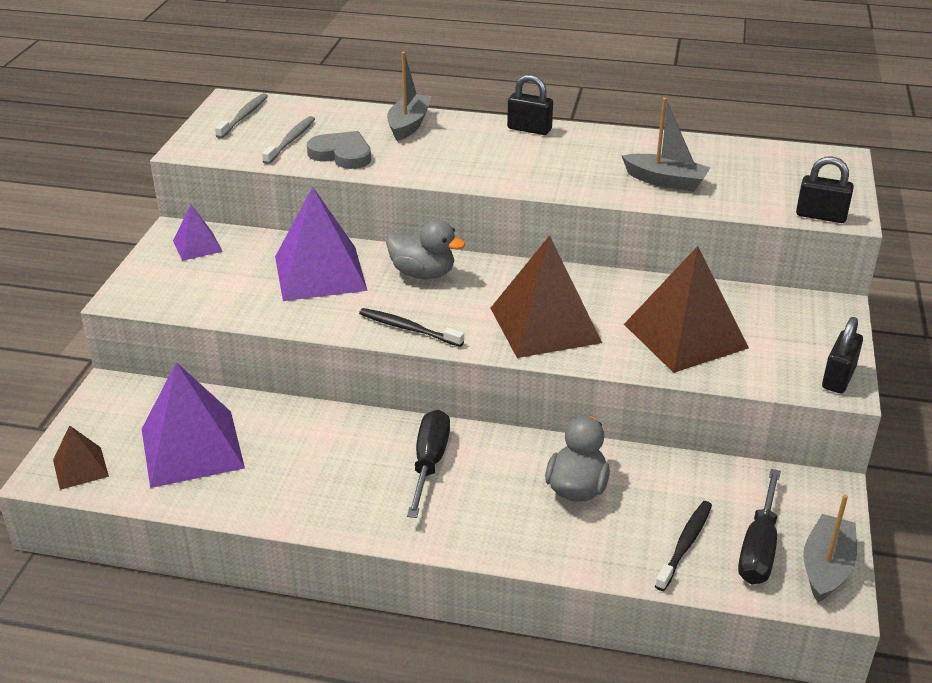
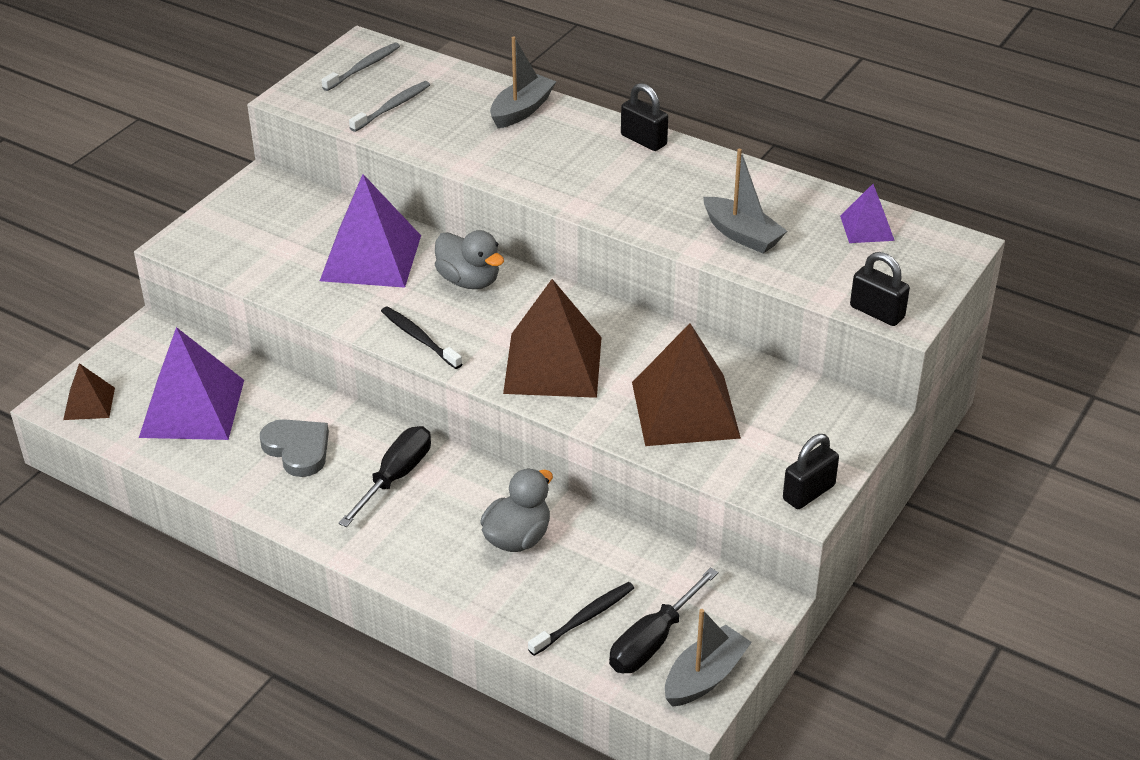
camera: 20 degrees right, 5 degrees up
(197, 246) = (272, 201): purple pyramid -> purple pyramid (867, 228)
(342, 154) = (433, 134): grey heart -> grey heart (297, 449)

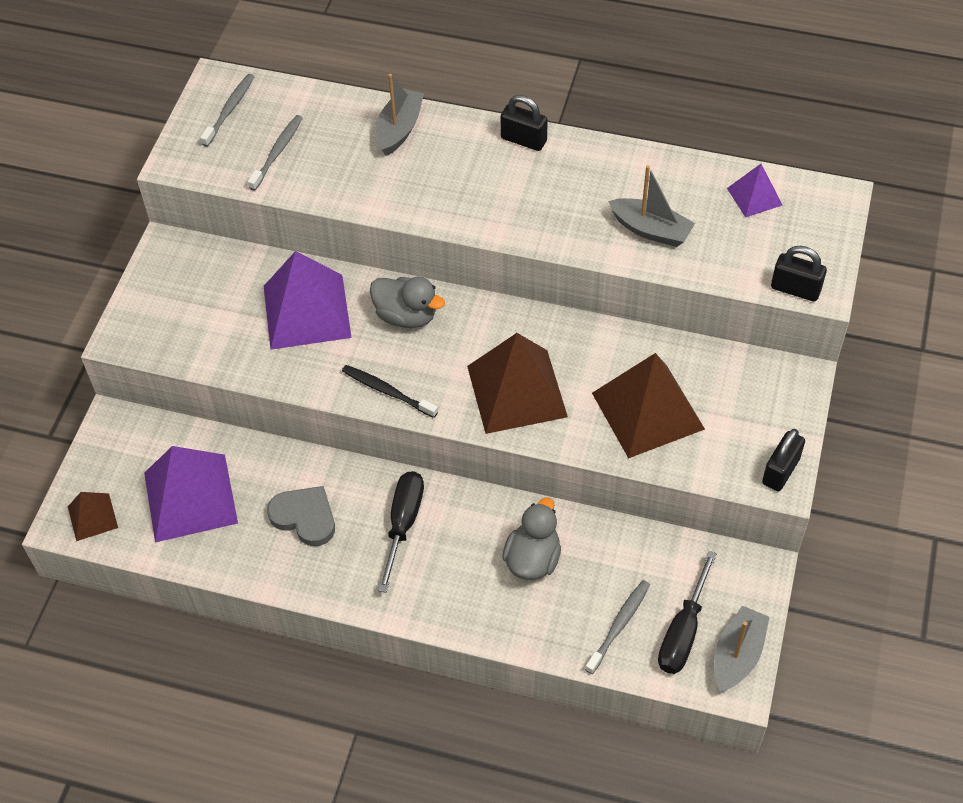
camera: 15 degrees left, 15 degrees up
(584, 619) = (619, 625): black toothbrush -> grey toothbrush

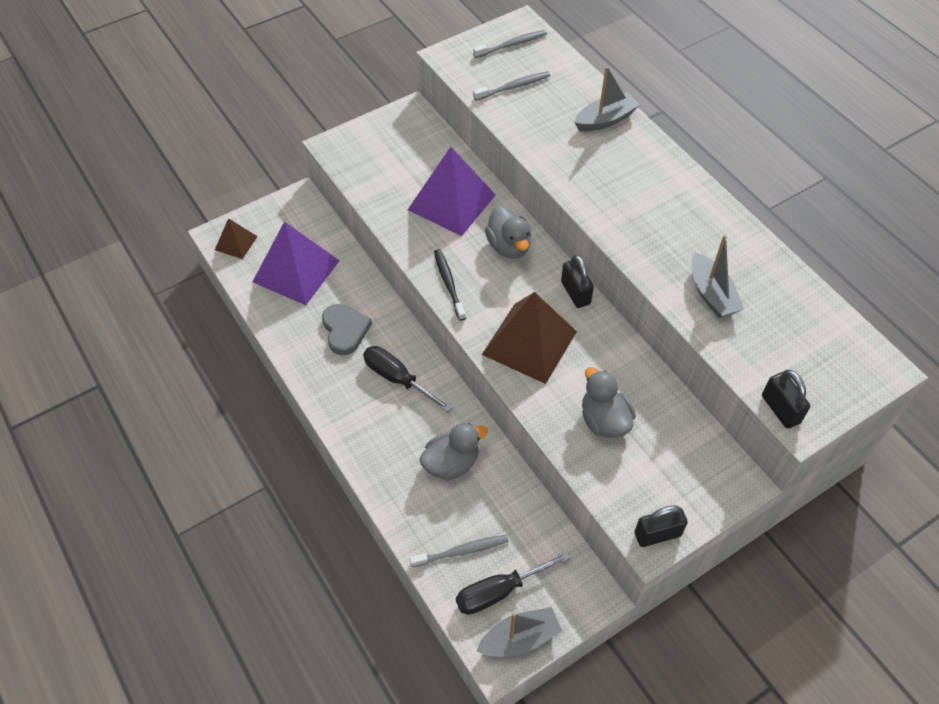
camera: 40 degrees right, 0 degrees up
(403, 523) = (397, 378): black screwdriver -> black screwdriver turned 105 degrees counterclockwise
(523, 140) = (682, 178): black padlock -> black padlock (575, 293)
(647, 410) = (604, 420): brown pyramid -> grey duck
(754, 196) = (816, 324): purple pyramid -> none

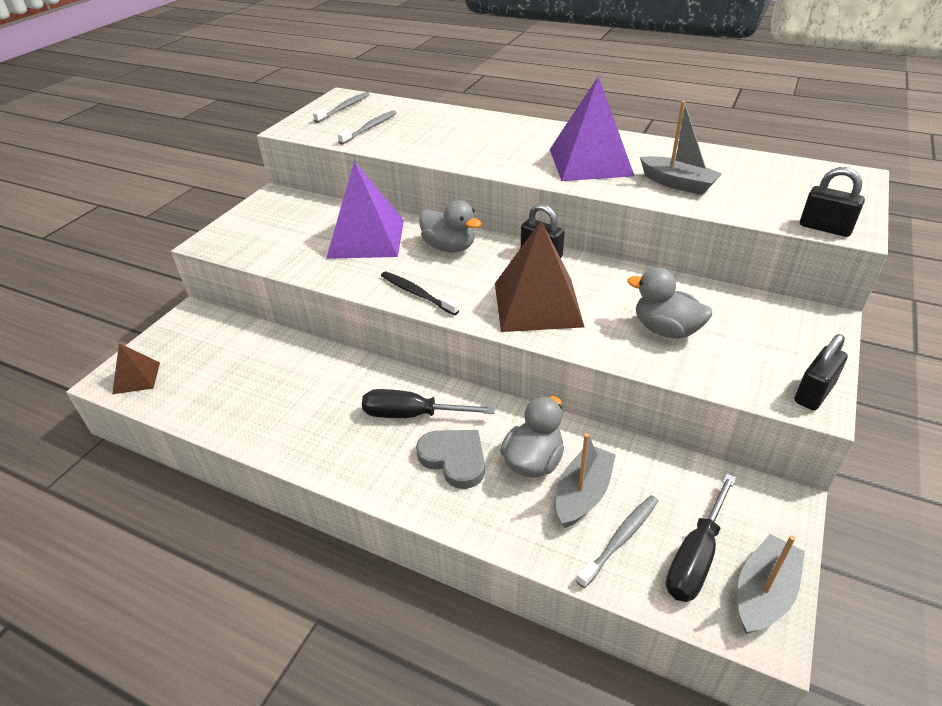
camera: 30 degrees left, 15 degrees down
(296, 271) = (227, 373): purple pyramid -> purple pyramid (590, 162)
(345, 330) = (321, 399): grey heart -> grey heart (454, 459)
(605, 120) = (470, 122): grey boat -> grey boat (583, 493)

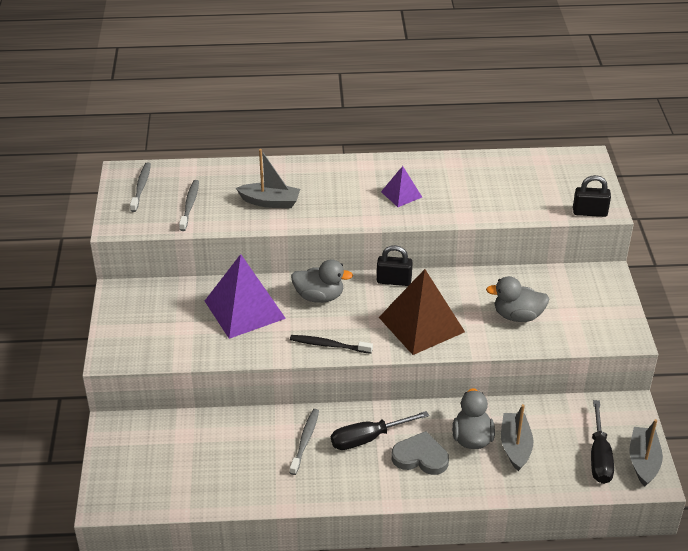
camera: 30 degrees left, 0 degrees up
(136, 378) = (124, 493): brown pyramid -> none
(590, 162) = (401, 194): purple pyramid -> purple pyramid, size x0.51
(620, 539) = (553, 464): grey toothbrush -> grey toothbrush (305, 441)
(677, 184) = (477, 199): grey boat -> grey boat (270, 202)
(814, 393) = (625, 331): black padlock -> none

